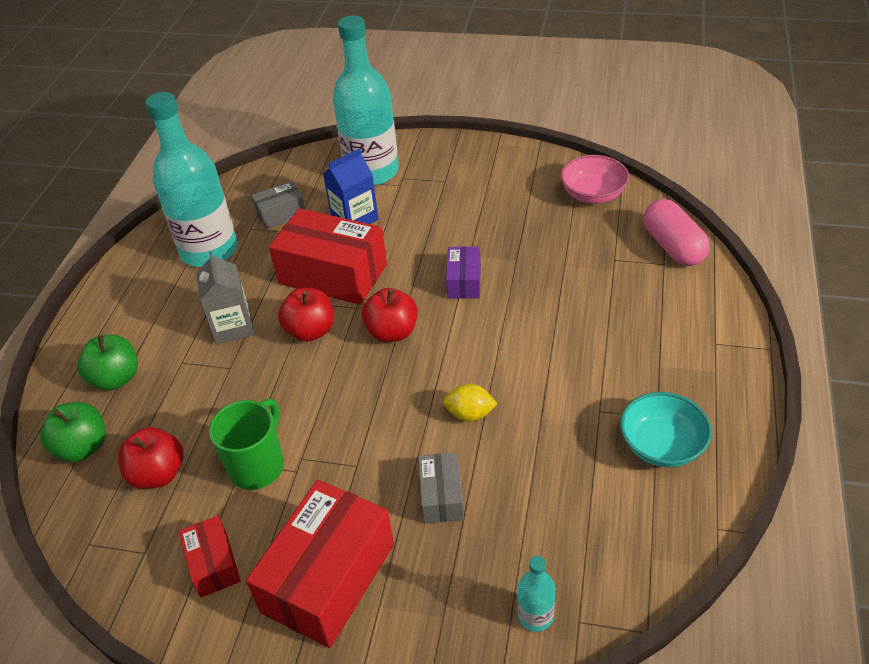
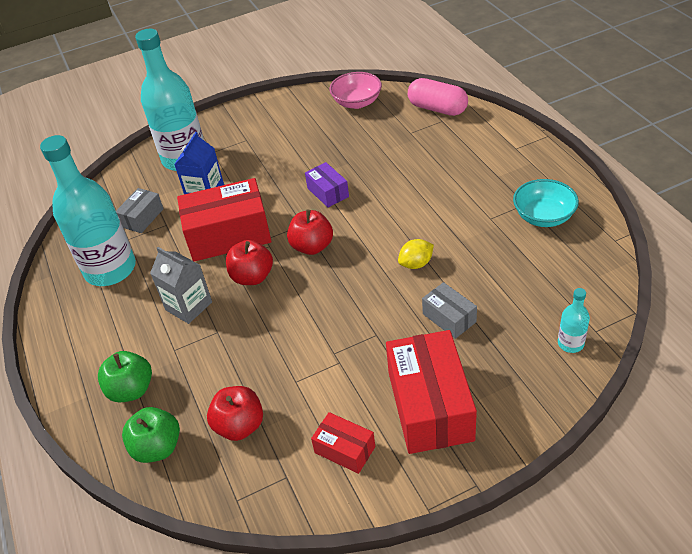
camera: 35 degrees left, 0 degrees up
(258, 466) = (308, 376): green mug -> none

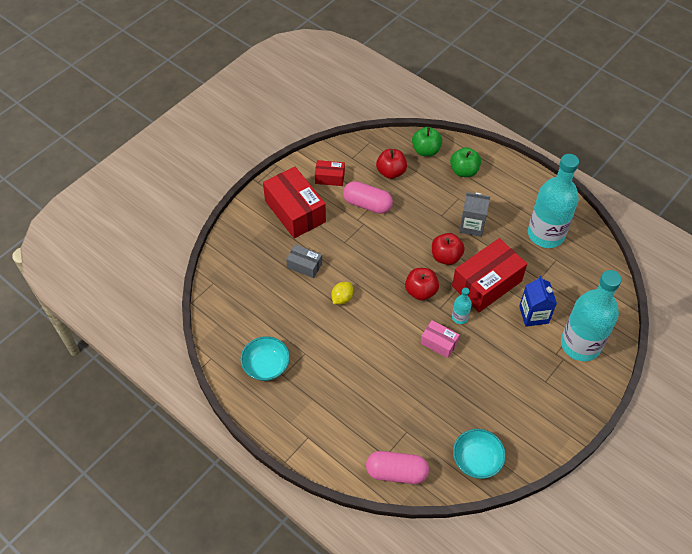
camera: 150 degrees right, 10 degrees up
(142, 218) = (562, 279): grey box -> none
(310, 381) = (367, 204): none -> pink capsule
(328, 192) = (439, 343): purple box -> pink box
(357, 102) = (476, 460): pink bowl -> turquoise bowl
(570, 343) = (226, 270): turquoise bottle -> turquoise bottle (459, 317)

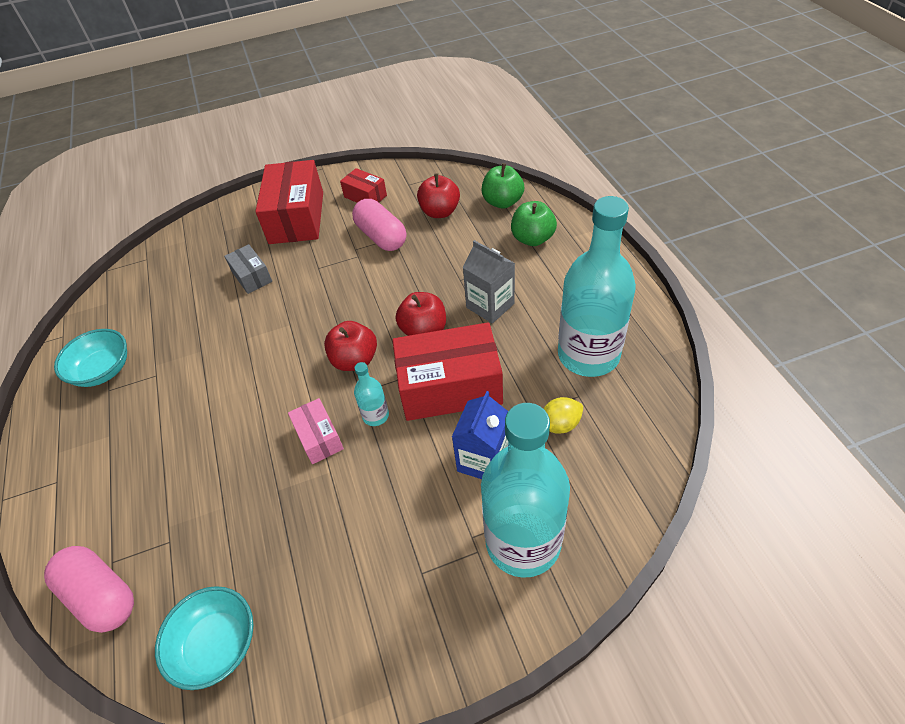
camera: 35 degrees right, 5 degrees down
(342, 298) = (256, 329): yellow lemon -> yellow lemon (560, 424)

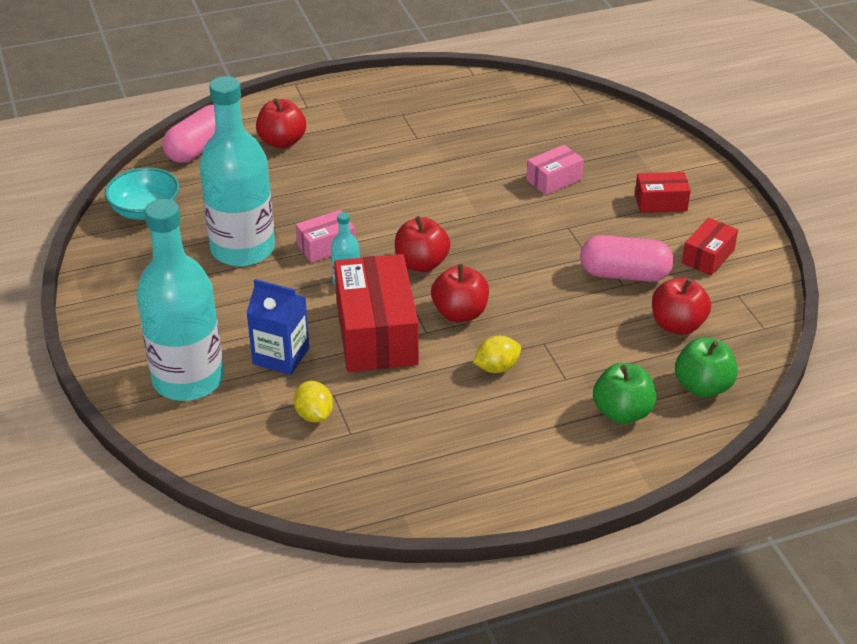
camera: 85 degrees right, 10 degrees down
(103, 370) = (426, 106): turquoise bowl -> none
(119, 500) = (282, 142): none -> red apple
(252, 276) = (554, 180): grey box -> pink box
(296, 217) = (660, 202): red box -> red box, size x0.51
(381, 237) = (624, 274): pink capsule -> pink capsule turned 45 degrees clockwise
(490, 305) = (496, 367): grey carton -> yellow lemon
(588, 355) = (409, 447): turquoise bottle -> turquoise bottle (243, 249)

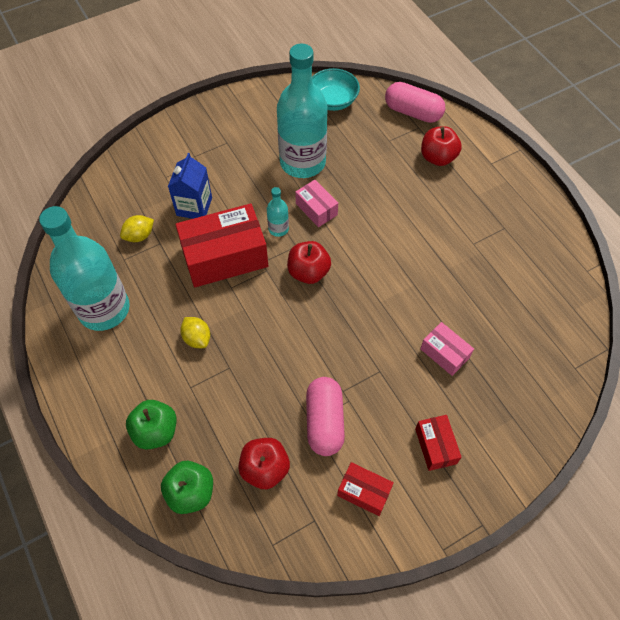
camera: 80 degrees right, 20 degrees up
(188, 379) = (167, 163): turquoise bottle -> turquoise bottle (104, 309)
(460, 313) = (255, 306): red apple -> none

